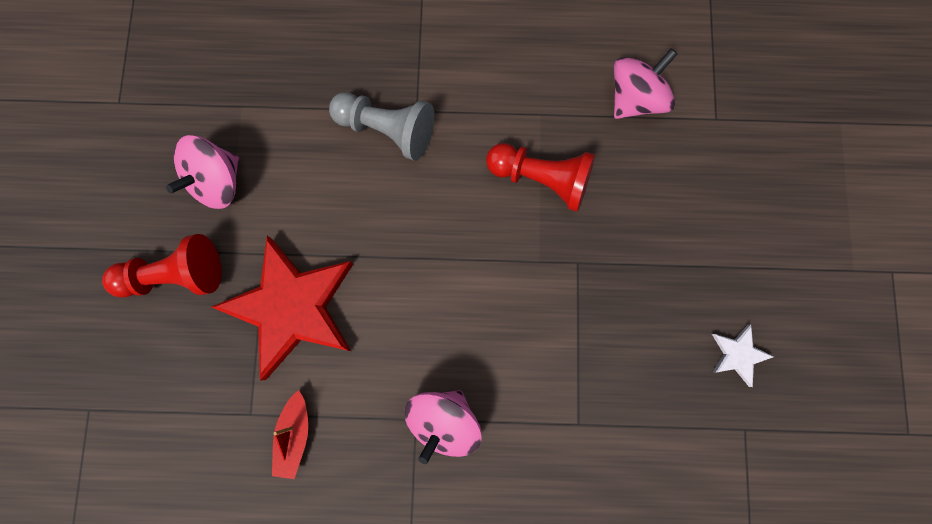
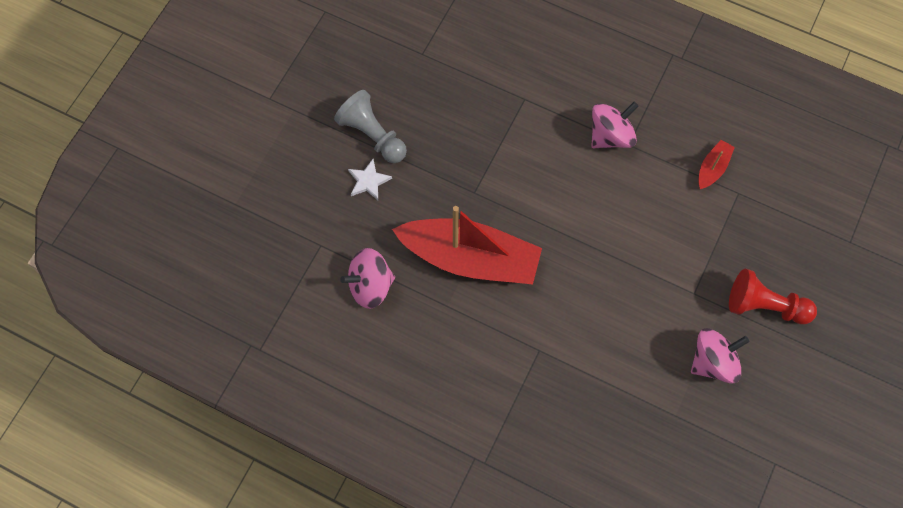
camera: 155 degrees left, 10 degrees down
(292, 308) = (686, 247): red star -> none
(387, 130) = (568, 345): grey pawn -> grey pawn (372, 135)
(541, 179) = (470, 258): red pawn -> red boat
(738, 355) = (401, 94): white star -> white star (368, 181)

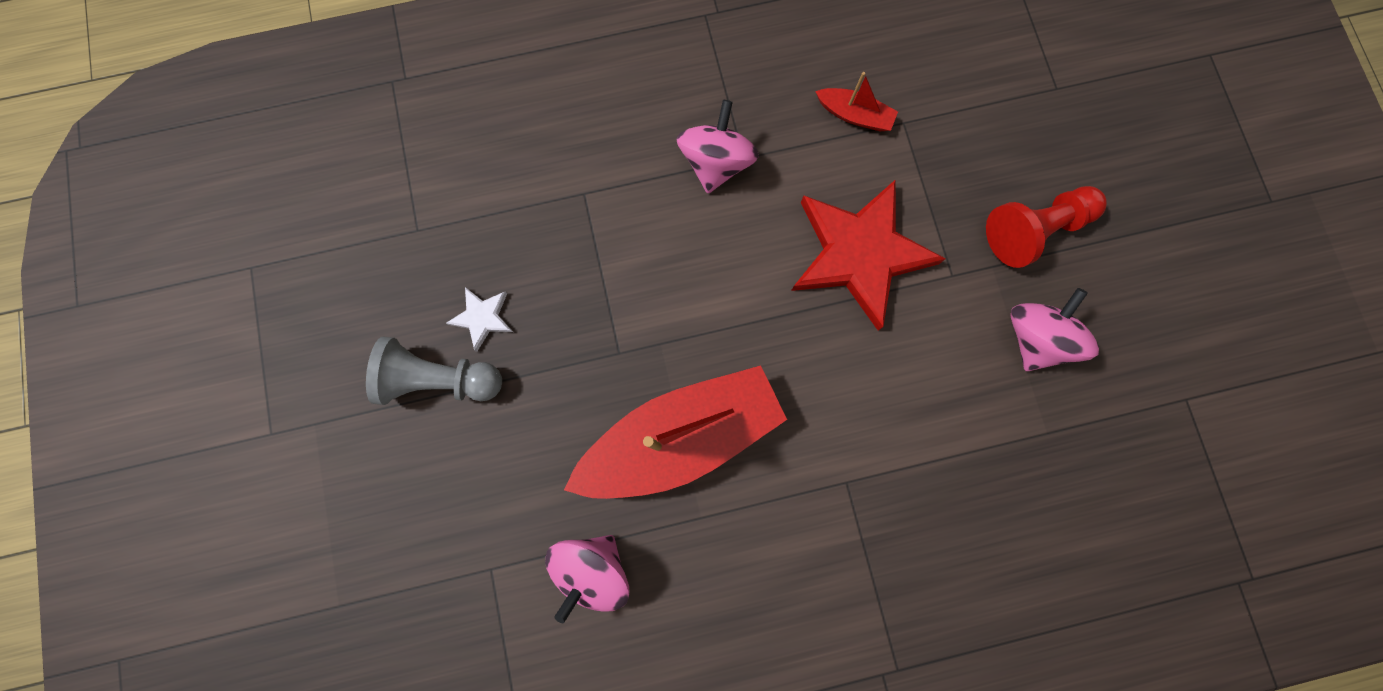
camera: 40 degrees left, 10 degrees up
(368, 181) = (482, 440): white star -> white star (482, 318)
(650, 242) = (859, 254): none -> red star
(712, 168) = (854, 115): red boat -> red boat turned 120 degrees clockwise

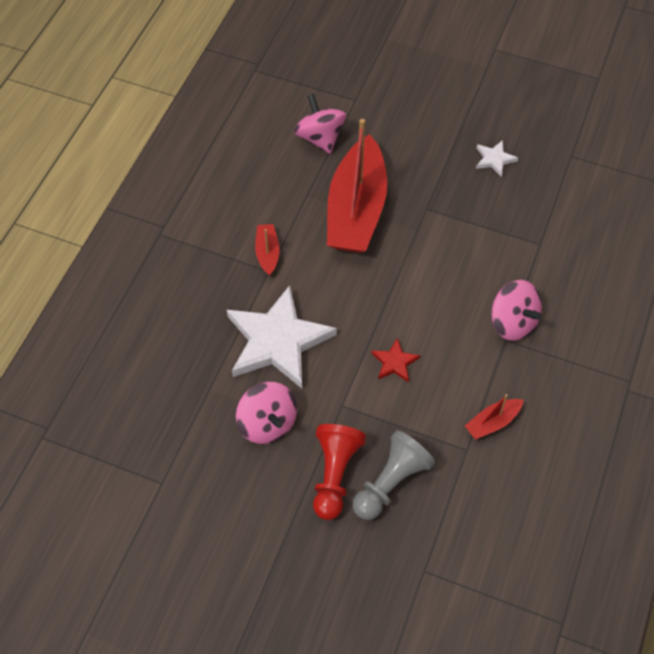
camera: 125 degrees right, 20 degrees down
(440, 379) = (472, 125): grey pawn -> grey pawn (390, 483)
(823, 503) = (267, 253): none -> red boat
(859, 254) = (395, 362): red star -> red star, size x0.43
(931, 400) = (278, 341): none -> white star

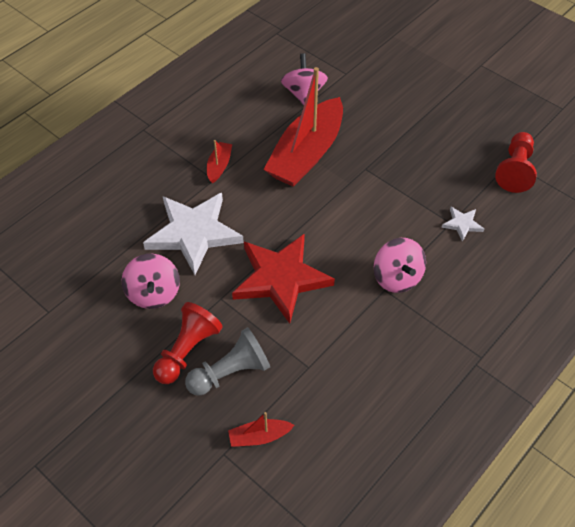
camera: 20 degrees right, 5 degrees down
(395, 362) = (281, 278): red star -> red star, size x2.33
(492, 422) = (341, 352): red boat -> red boat (259, 437)
(494, 159) = (441, 147): white star -> white star (462, 224)
(580, 164) = (515, 170): none -> red pawn

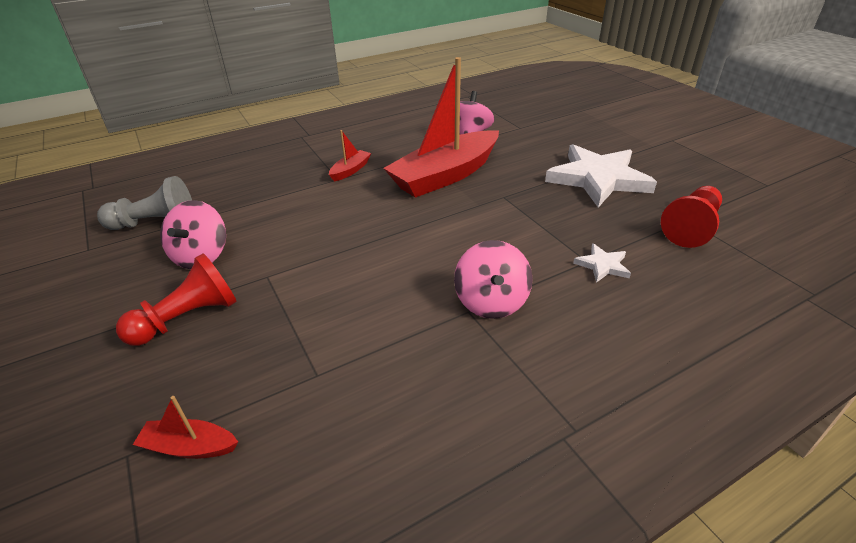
camera: 20 degrees right, 15 degrees down
(194, 233) = (284, 215): white star -> white star (598, 179)
(230, 372) = (217, 355): grey pawn -> grey pawn (155, 223)
(281, 278) = (347, 272): red star -> none

